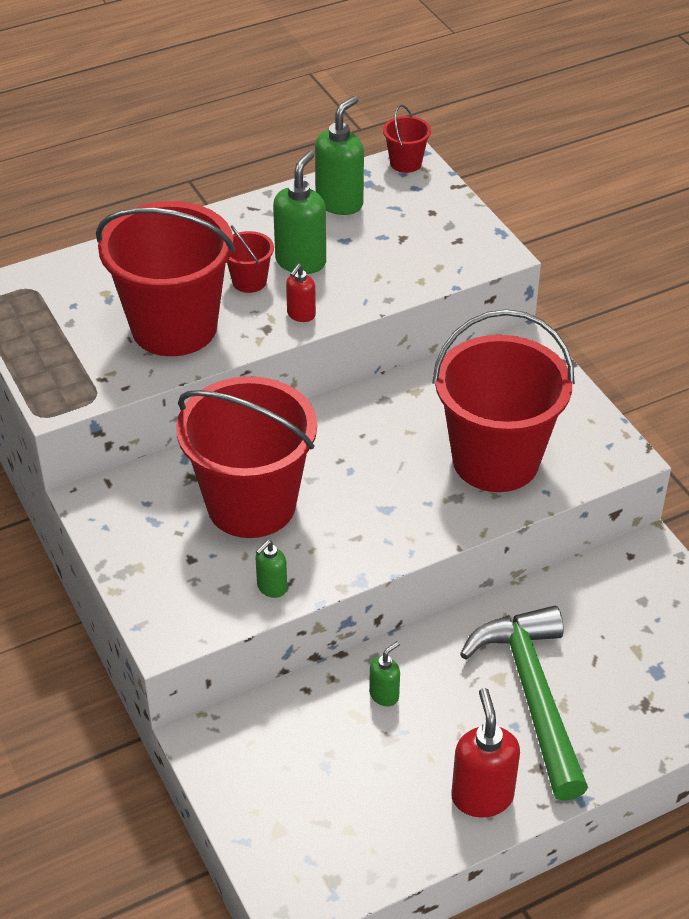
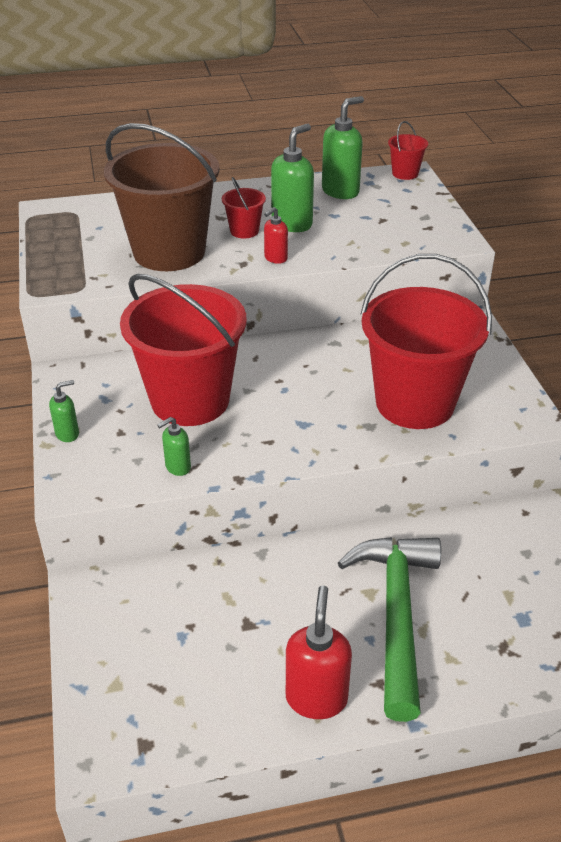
camera: 15 degrees right, 5 degrees down
(174, 327) = (169, 252): red bucket -> brown bucket
(384, 695) = (259, 585): green soap dispenser -> green soap dispenser (68, 434)

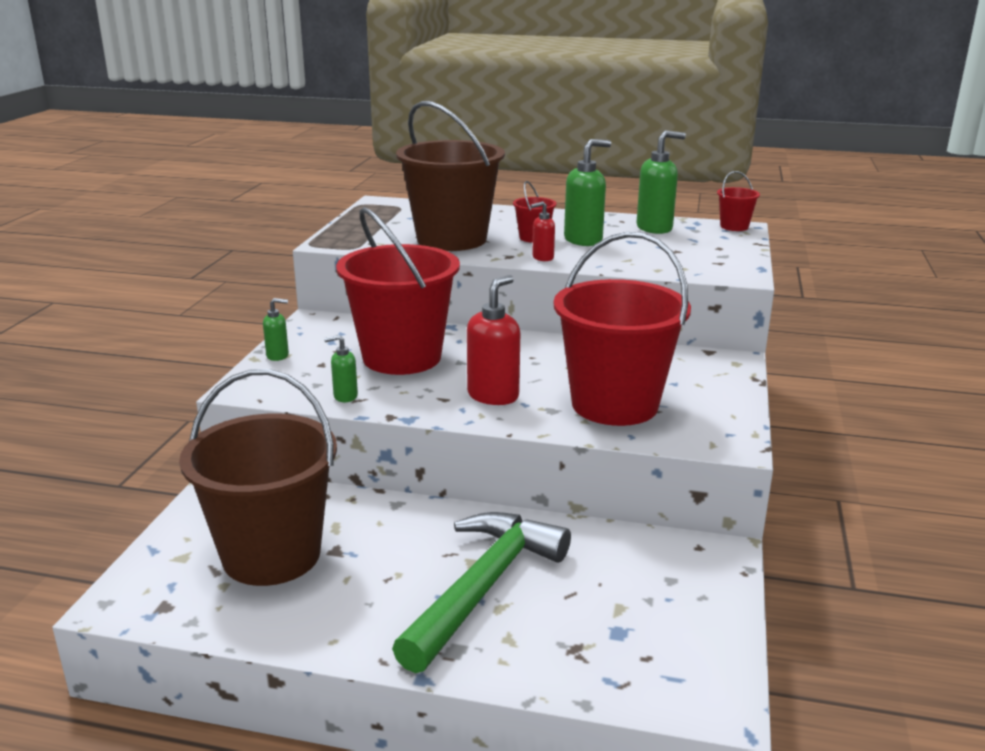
camera: 25 degrees right, 15 degrees down
(196, 650) = (271, 555): none -> brown bucket
(316, 698) = (345, 625): red soap dispenser -> red soap dispenser (493, 395)

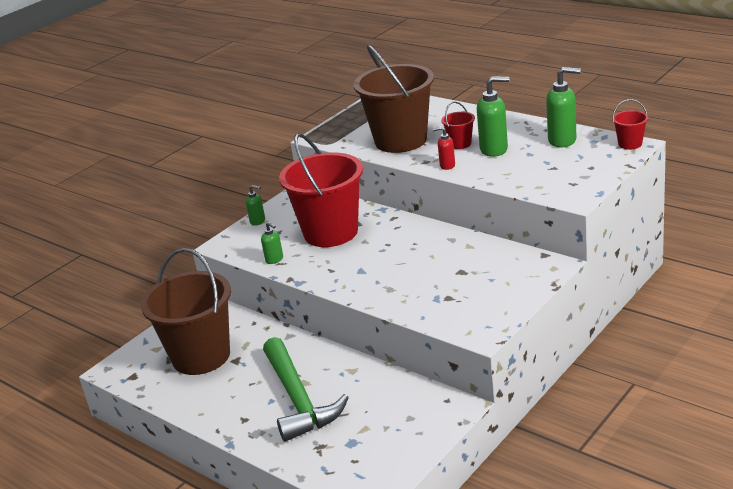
camera: 30 degrees right, 5 degrees up
(345, 396) = (274, 259): green soap dispenser -> green soap dispenser turned 150 degrees counterclockwise
(483, 587) = (298, 399): green hammer -> green hammer turned 105 degrees clockwise
(493, 395) = (363, 272): red soap dispenser -> none
(614, 404) = (434, 291): red bucket -> none

